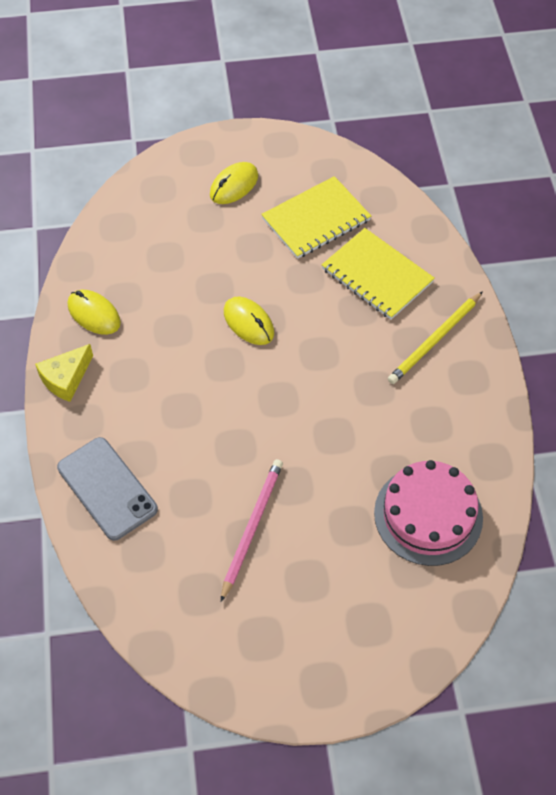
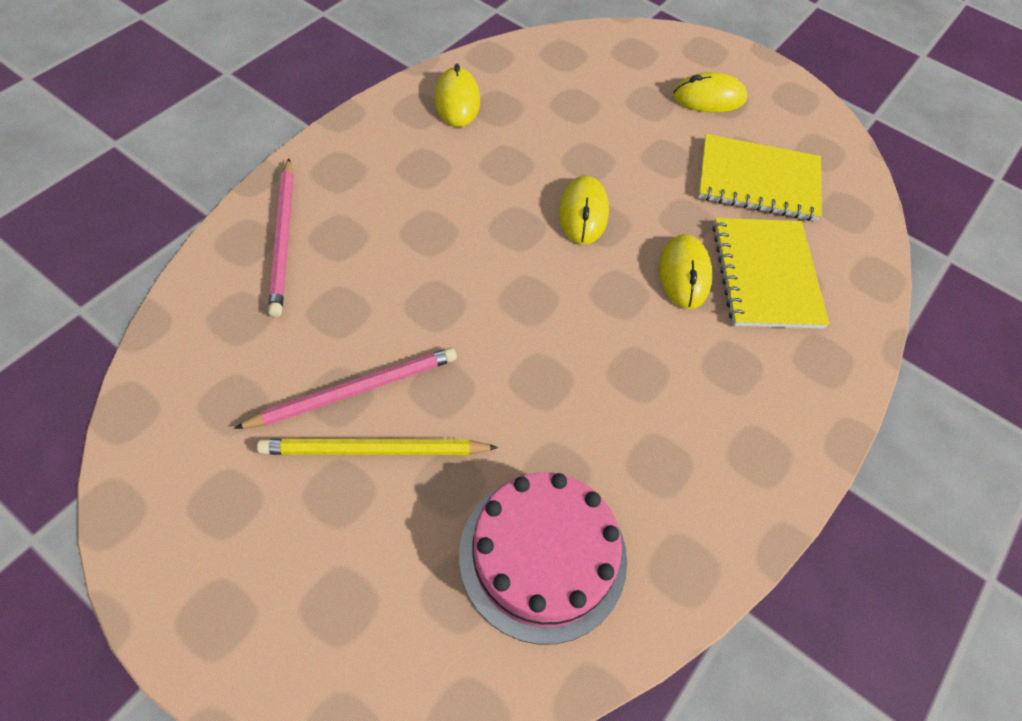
camera: 40 degrees right, 0 degrees up
(66, 378) = (370, 129): yellow cheese -> none
(107, 488) = (283, 239): grey phone -> pink pencil
(338, 312) = (684, 274): none -> yellow mouse
(435, 340) = (761, 385): yellow pencil -> yellow pencil (374, 450)

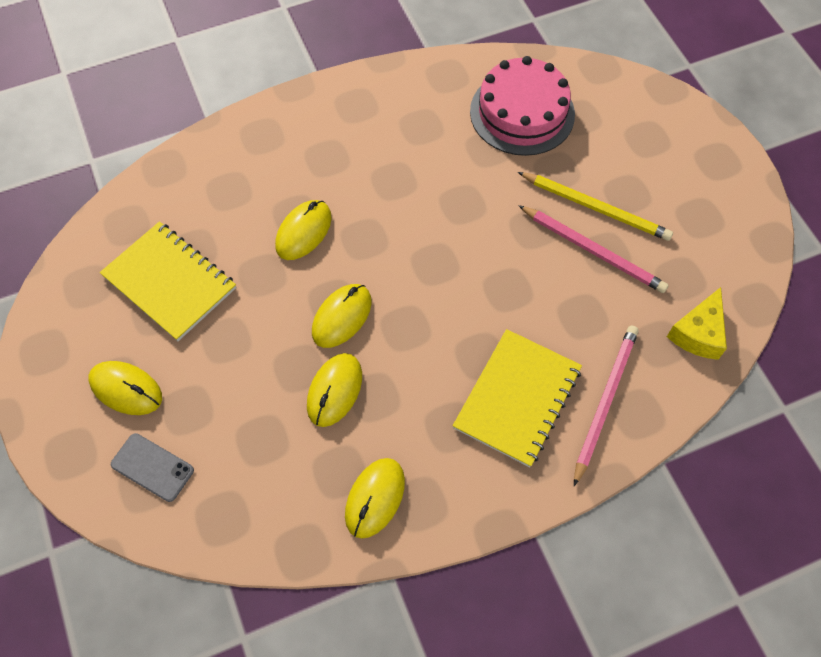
camera: 145 degrees left, 5 degrees up
(195, 345) = (698, 333): none -> yellow cheese
(355, 390) = (593, 251): pink pencil -> pink pencil turned 150 degrees counterclockwise
(543, 156) = (335, 391): none -> yellow mouse
(640, 63) = (152, 467): none -> grey phone
(766, 275) = (243, 205): yellow notebook -> yellow notebook (517, 398)

